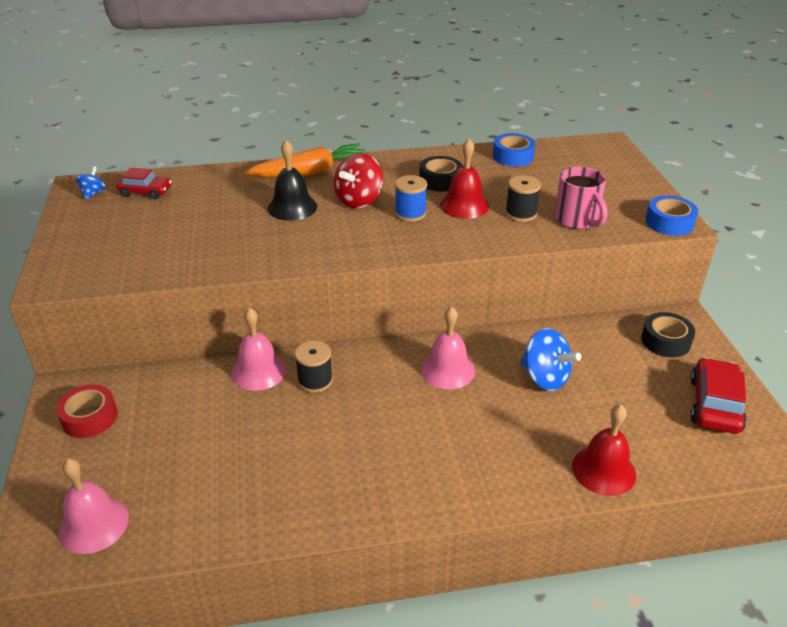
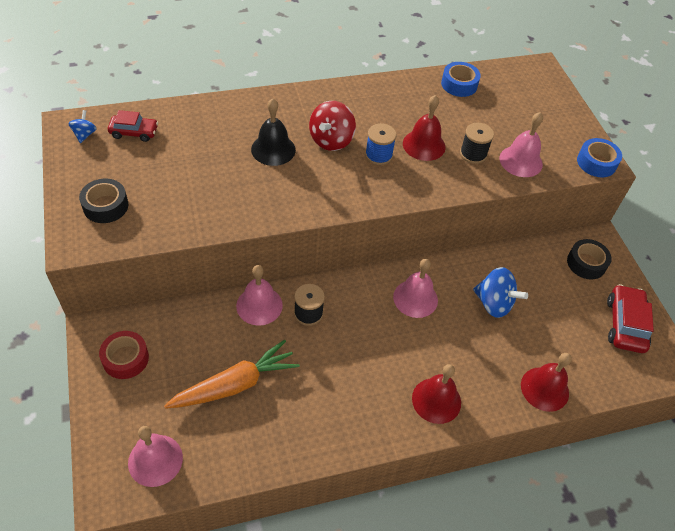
camera: 10 degrees left, 15 degrees up
(310, 173) = (281, 106): orange carrot -> orange carrot (234, 385)
(440, 180) = (399, 115): black tape -> black tape (105, 206)
(459, 476) = (436, 400): none -> red bell
(577, 220) = (521, 161): pink mug -> pink bell

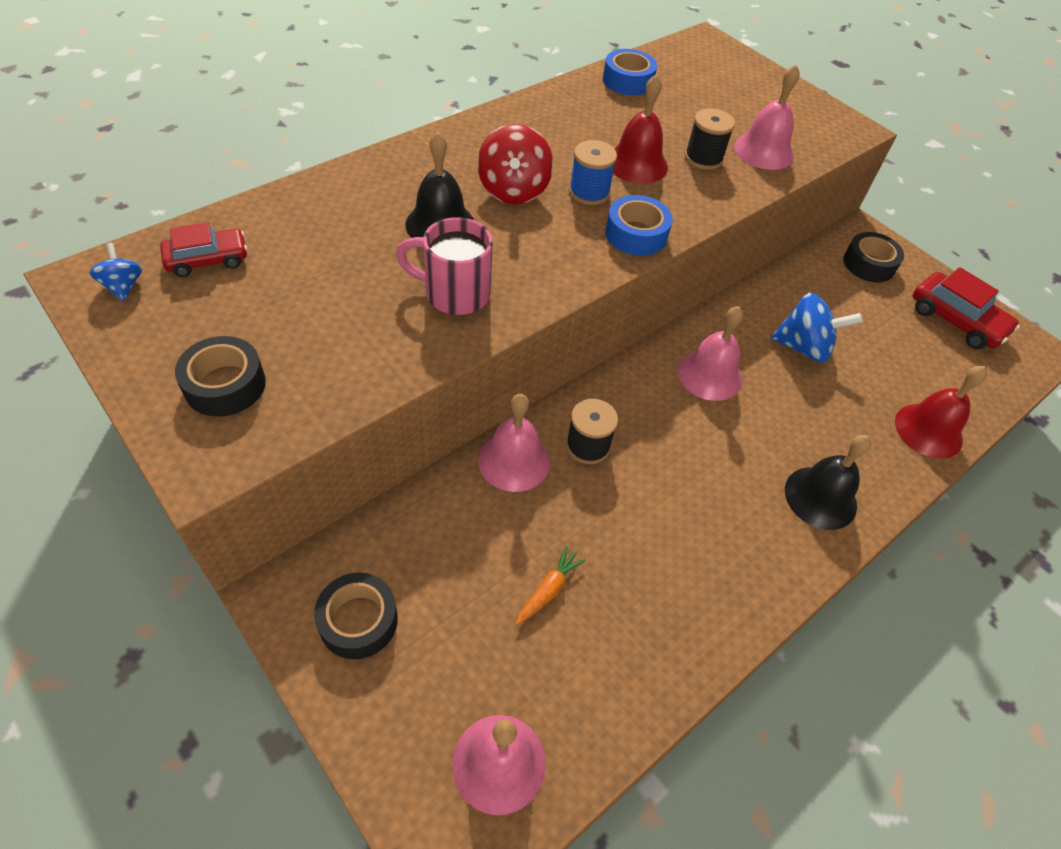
camera: 25 degrees left, 0 degrees up
(125, 358) = (358, 621): red tape -> black tape
(234, 385) = (548, 590): orange carrot -> orange carrot, size x0.45
(255, 194) = (454, 294): none -> pink mug
(436, 400) = (820, 497): red bell -> black bell
(596, 163) = (846, 130): blue tape -> blue tape (636, 234)
(625, 324) = (956, 320): red car -> red car turned 150 degrees clockwise

